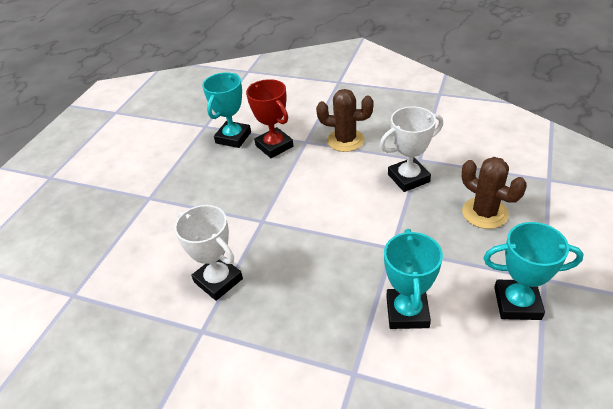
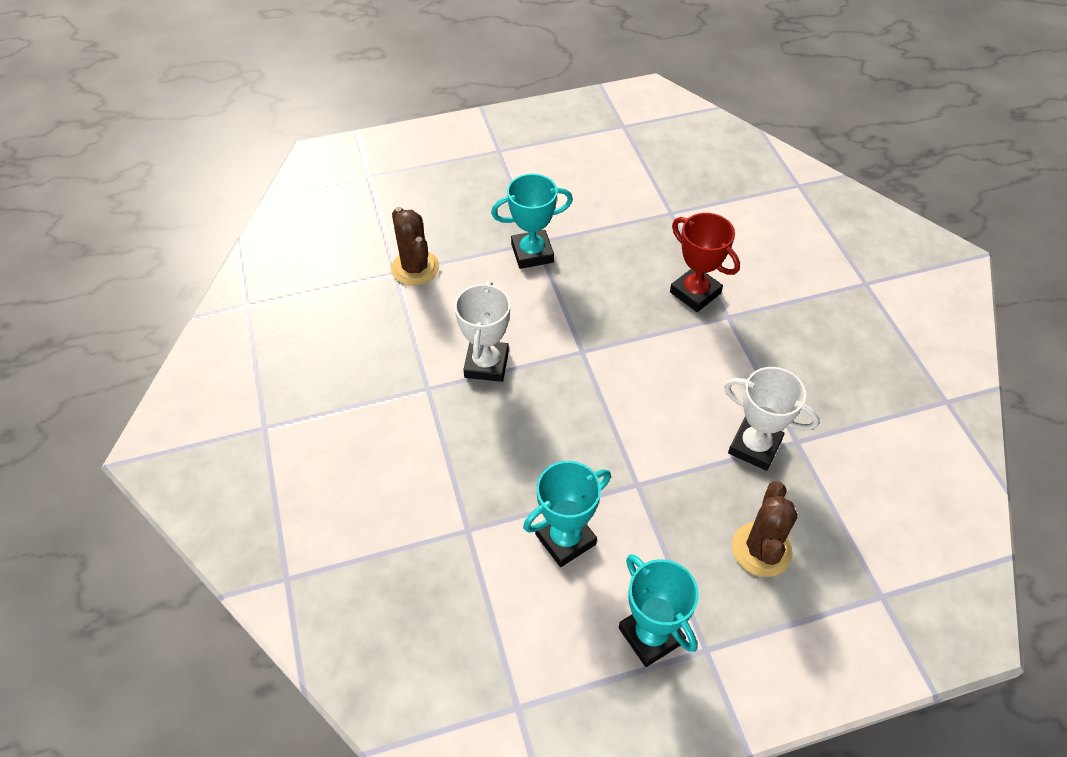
camera: 50 degrees right, 10 degrees up
(233, 138) = (675, 249): turquoise trophy -> turquoise trophy (532, 253)
(274, 146) = (695, 293): red trophy -> red trophy turned 60 degrees counterclockwise
(345, 140) = (764, 352): brown cactus -> brown cactus (415, 268)

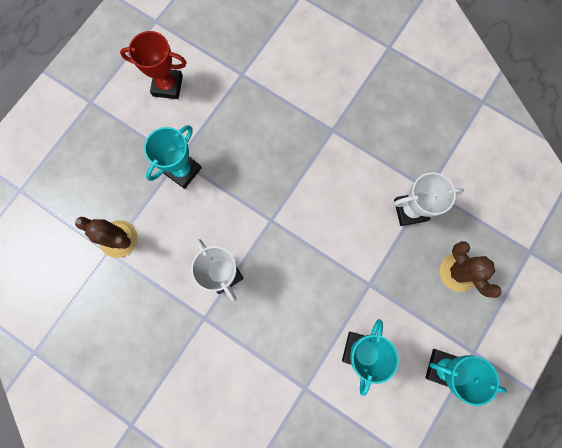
camera: 40 degrees left, 25 degrees up
(695, 293) = (302, 127): red trophy -> red trophy (167, 86)

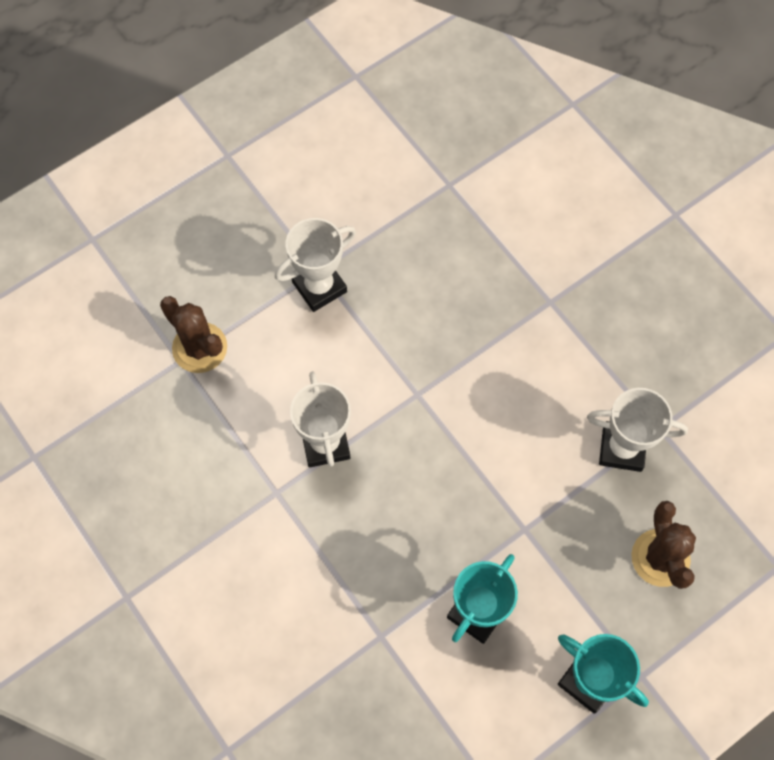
camera: 20 degrees right, 10 degrees down
(167, 86) = (340, 167): red trophy -> none
(182, 170) = (319, 287): turquoise trophy -> white trophy

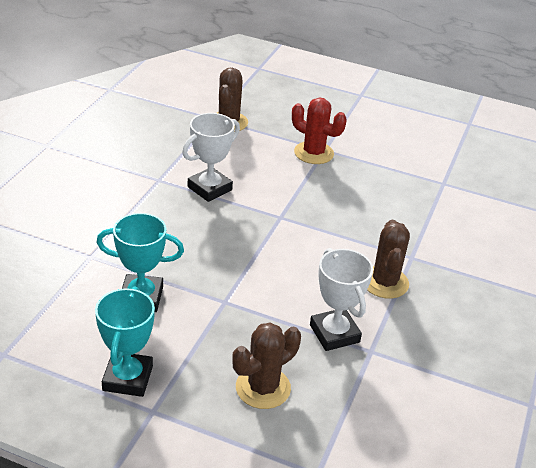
camera: 55 degrees right, 30 degrees down
(319, 287) = (313, 153): white trophy -> red cactus
(575, 354) = (385, 282): none -> brown cactus

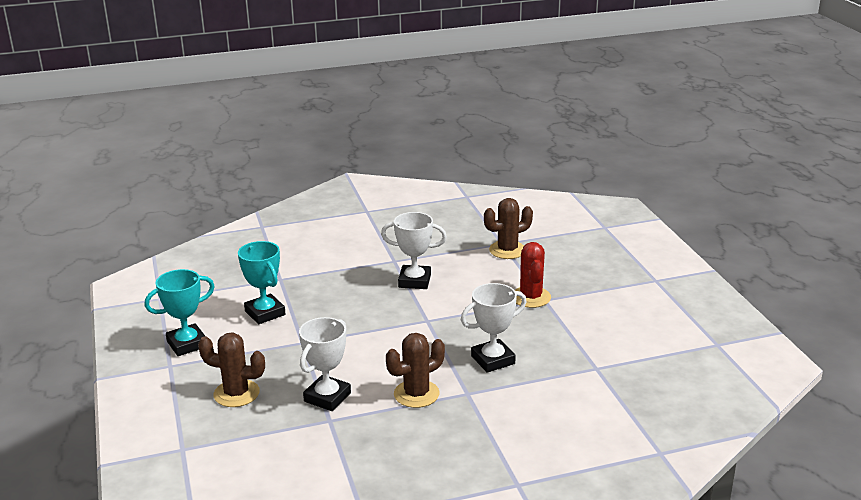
camera: 55 degrees right, 10 degrees down
(380, 219) = (493, 360): none -> white trophy

